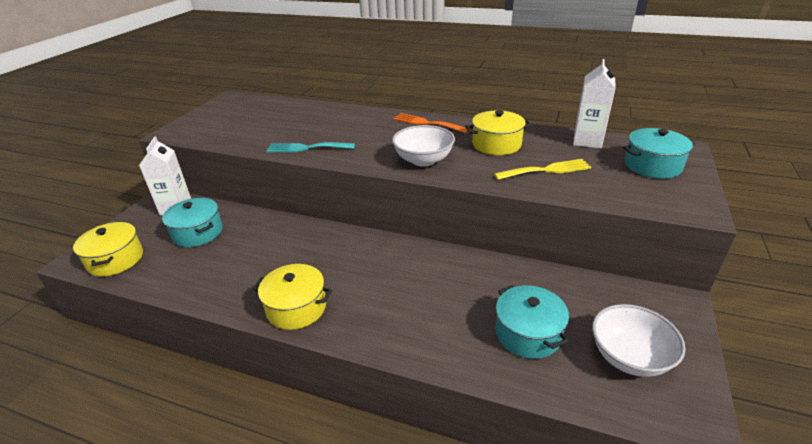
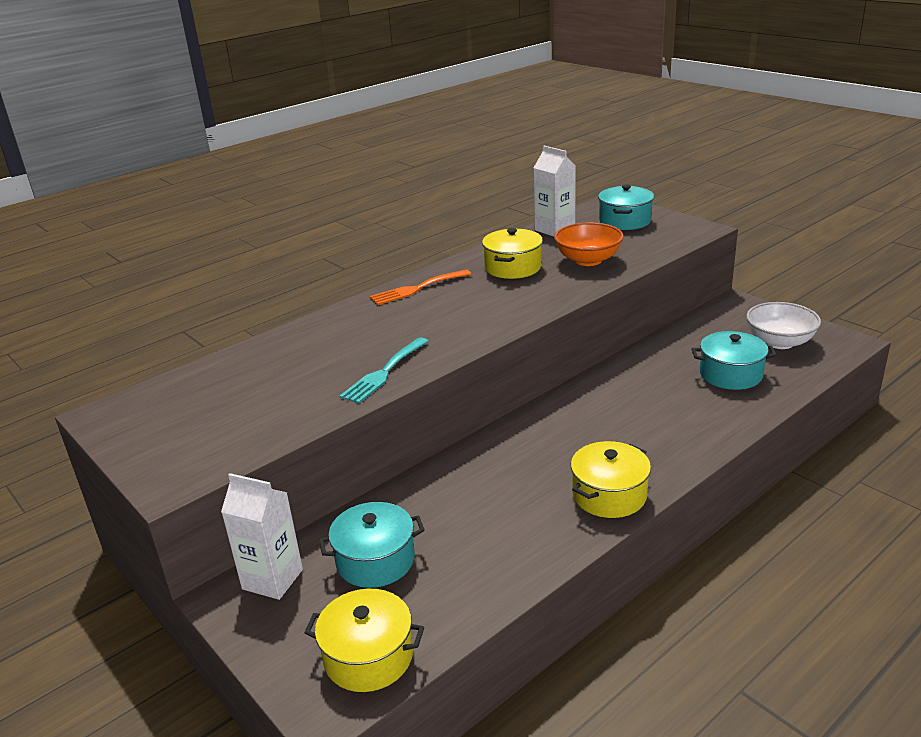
camera: 60 degrees left, 5 degrees down
(423, 160) = (503, 309): white bowl -> none
(546, 170) = (588, 260): yellow fork -> orange bowl

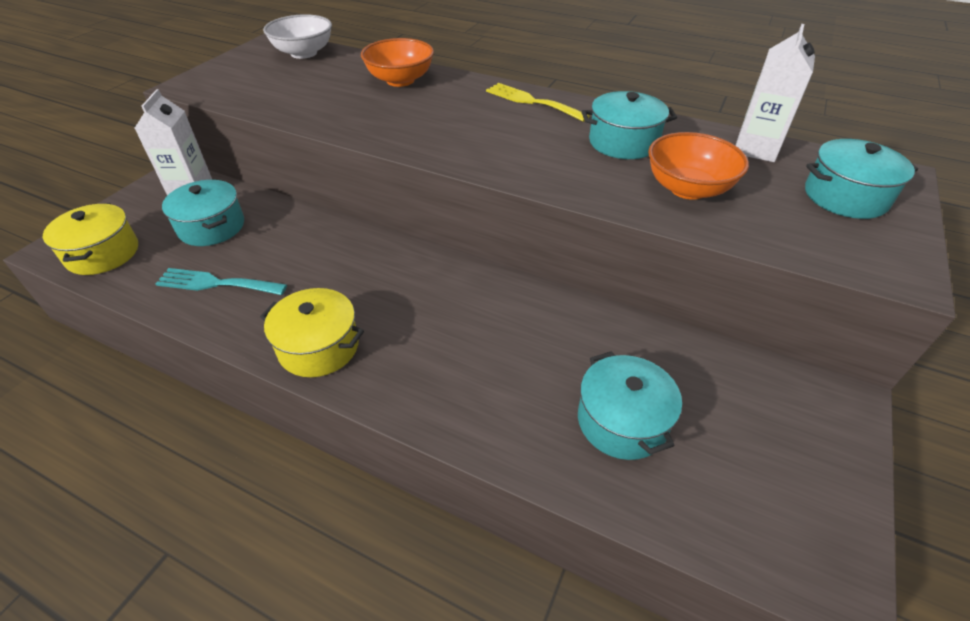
camera: 65 degrees right, 15 degrees up
(309, 343) = (400, 80): none -> orange bowl
(384, 373) = (359, 123): turquoise fork -> turquoise fork (216, 283)
(417, 289) = (532, 101): orange fork -> yellow fork
(513, 267) = (623, 142): yellow pot -> turquoise pot
(779, 342) = (758, 473): white bowl -> white bowl (304, 53)

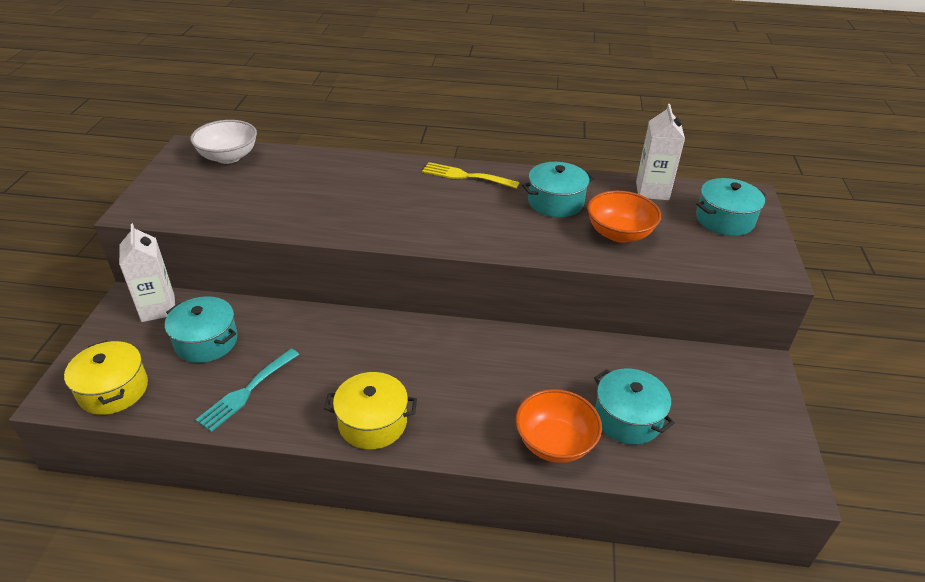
camera: 20 degrees left, 5 degrees down
(216, 283) = (246, 392): turquoise fork -> turquoise fork turned 45 degrees counterclockwise
(400, 80) = (340, 172): orange bowl -> orange bowl (555, 442)

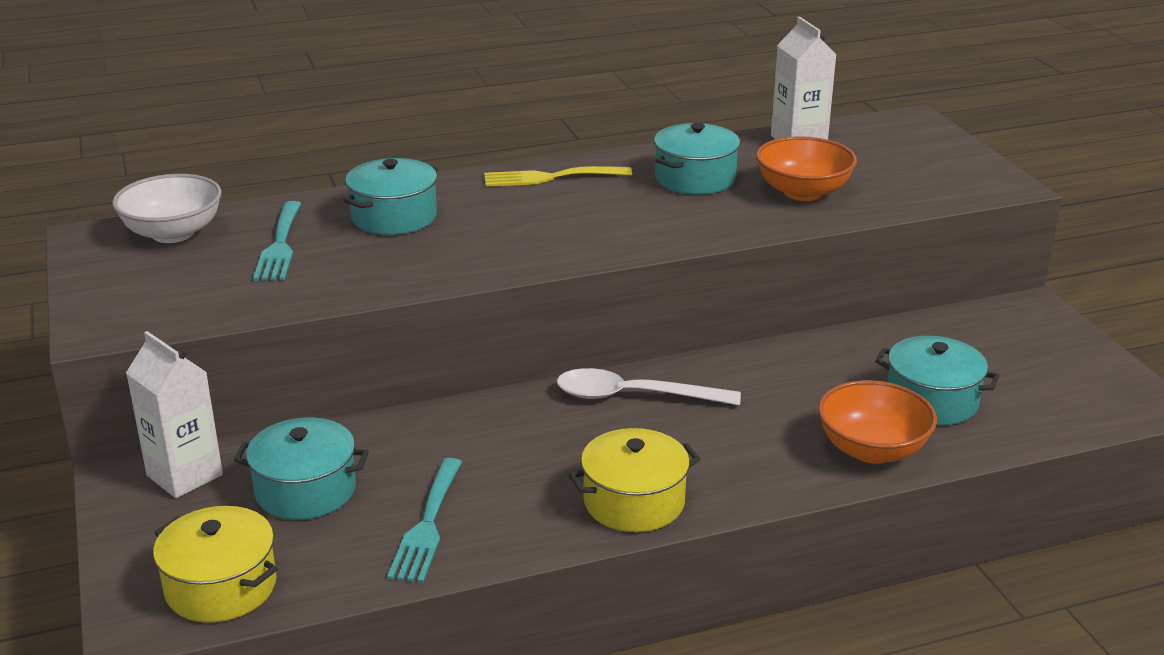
camera: 25 degrees left, 10 degrees down
(273, 181) = (280, 245): none -> turquoise fork
(436, 343) = (634, 396): none -> white spoon
(724, 220) = (907, 150): turquoise pot -> turquoise pot (394, 217)

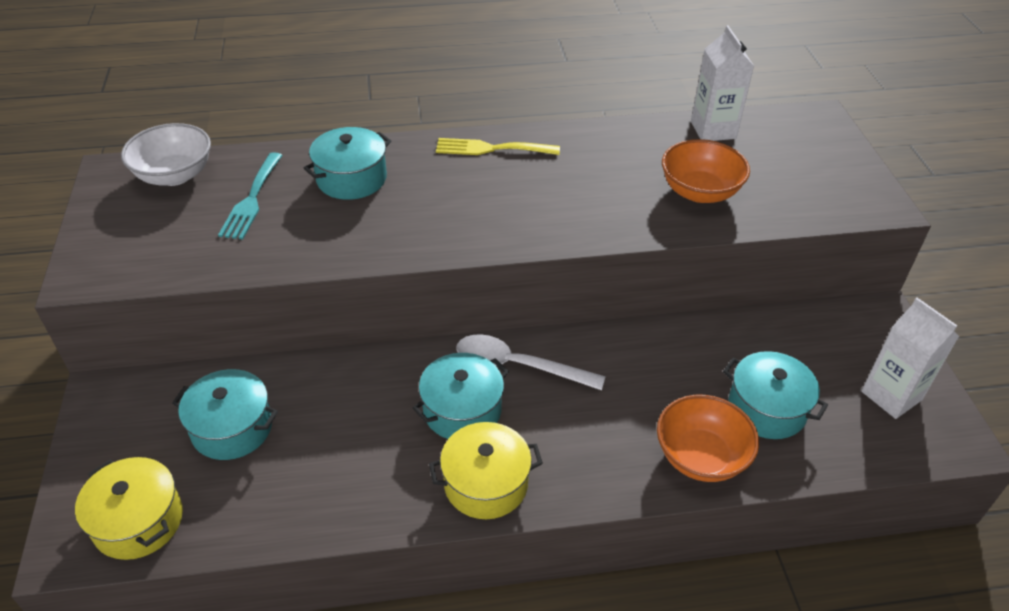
camera: 10 degrees right, 15 degrees up
(184, 475) = (146, 397): white carton -> white carton (891, 395)
(427, 525) = (314, 482): turquoise fork -> none
(695, 178) = (611, 164): turquoise pot -> turquoise pot (462, 410)

